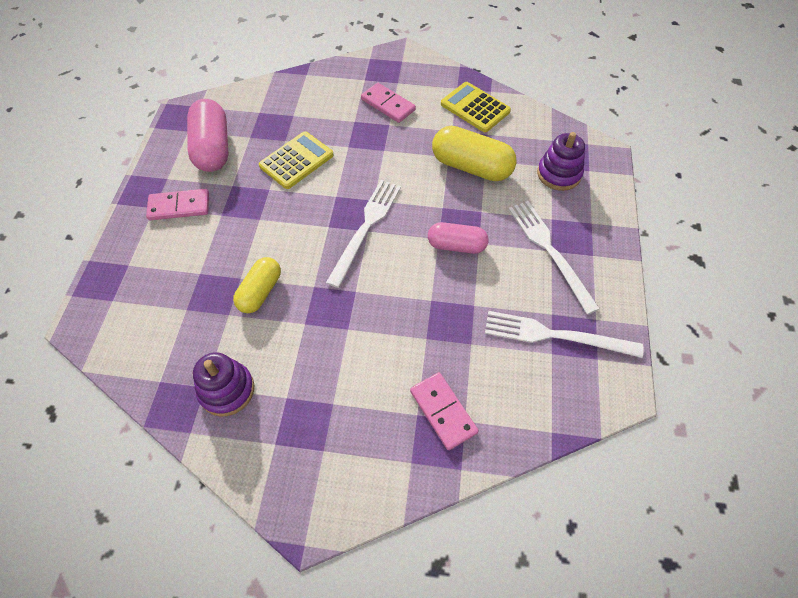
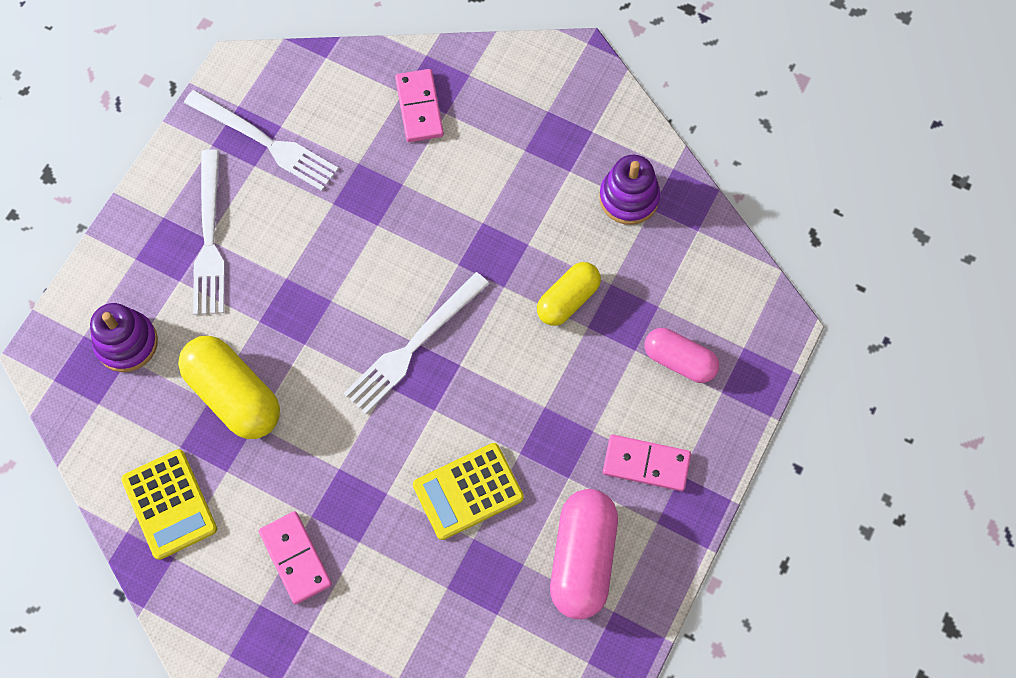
camera: 160 degrees left, 10 degrees up
(456, 245) = (314, 283): pink capsule -> pink capsule (679, 361)

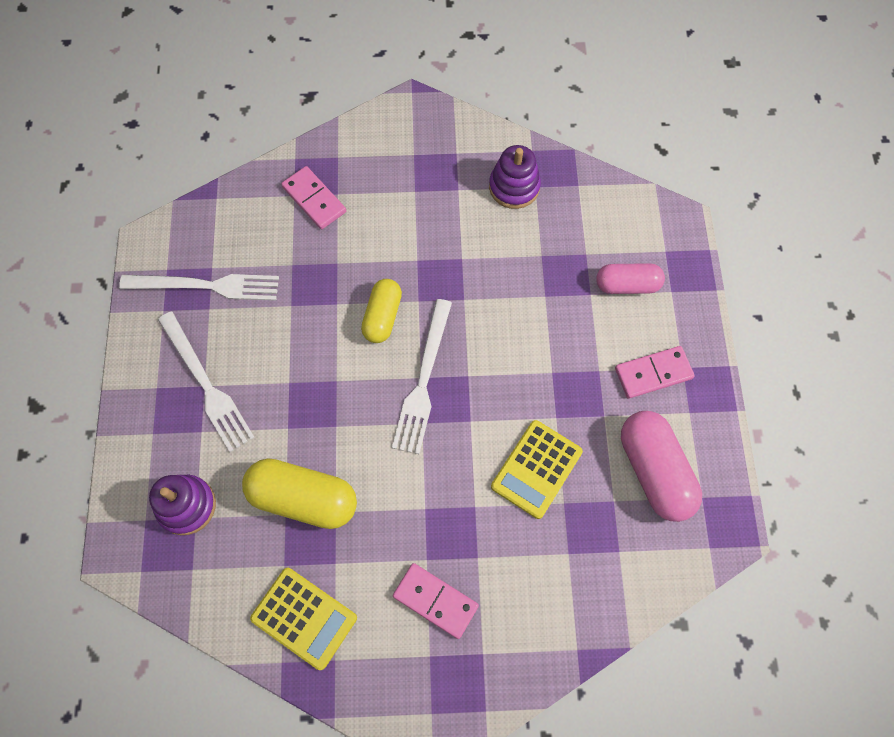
camera: 30 degrees left, 0 degrees up
(568, 300) = (518, 284): yellow capsule -> yellow capsule (382, 316)

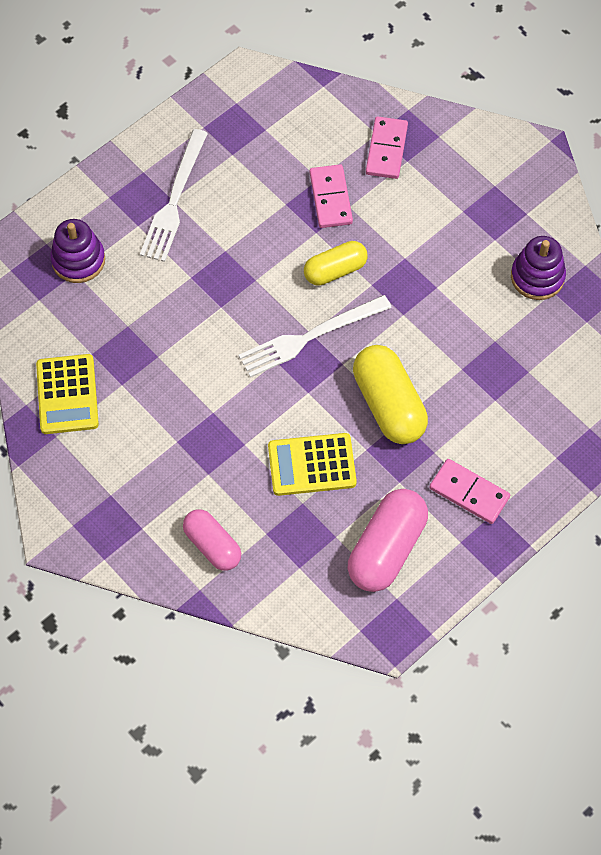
camera: 50 degrees right, 5 degrees down
(206, 286) = (248, 138): white fork -> none
(303, 498) = (149, 328): yellow capsule -> yellow capsule (389, 404)
(435, 601) = (152, 469): pink domino -> pink domino (330, 198)
(627, 285) = (529, 421): pink capsule -> pink capsule (212, 545)

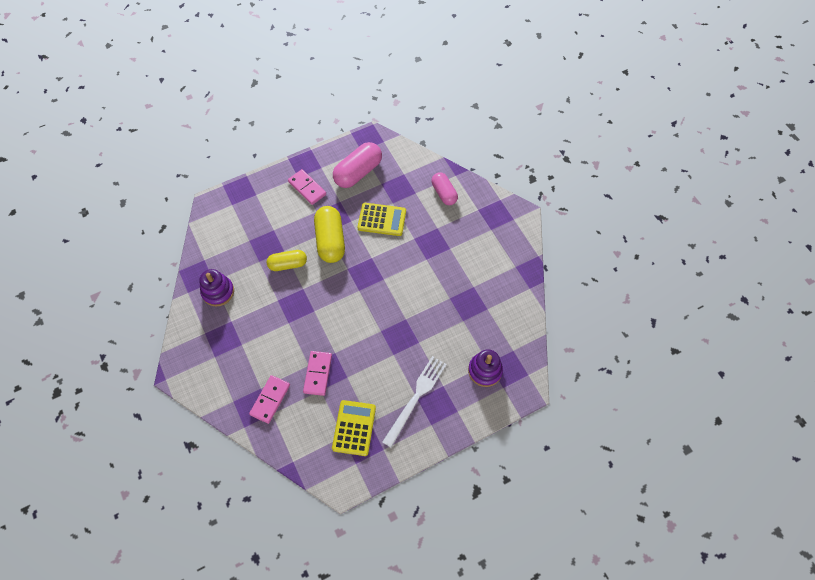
camera: 165 degrees left, 0 degrees up
(67, 394) = (505, 288): yellow calculator -> yellow calculator (354, 428)
(310, 337) = (360, 288): white fork -> none
(335, 270) = (332, 325): yellow capsule -> yellow capsule (288, 264)

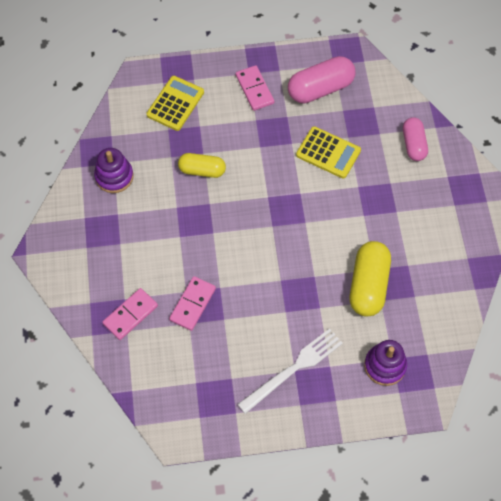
camera: 20 degrees right, 0 degrees up
(330, 240) = (260, 158): yellow capsule -> yellow capsule (368, 285)
(354, 428) = (212, 378): yellow calculator -> yellow calculator (175, 104)

